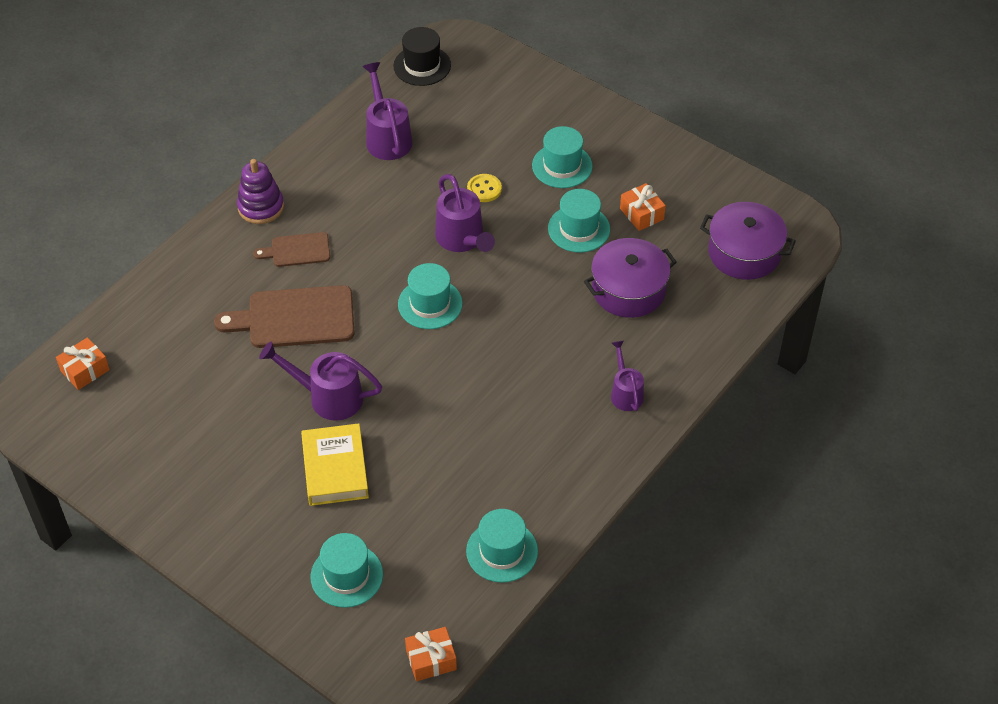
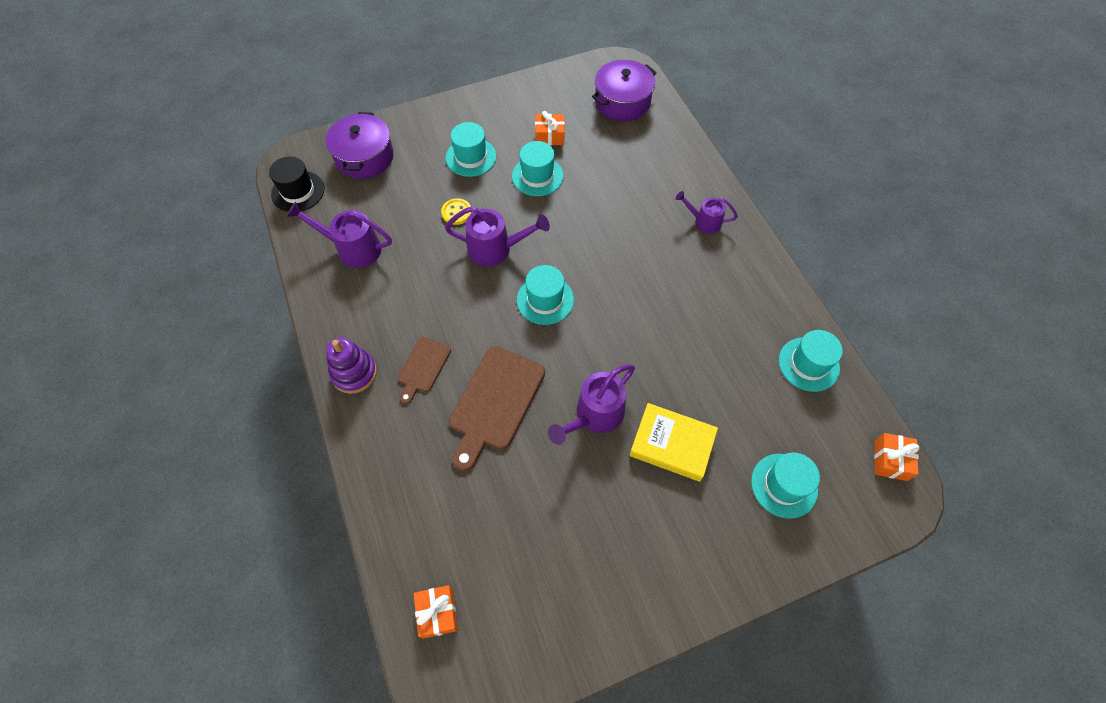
camera: 60 degrees left, 10 degrees up
(628, 290) = (613, 176): purple pot -> purple pot (364, 157)

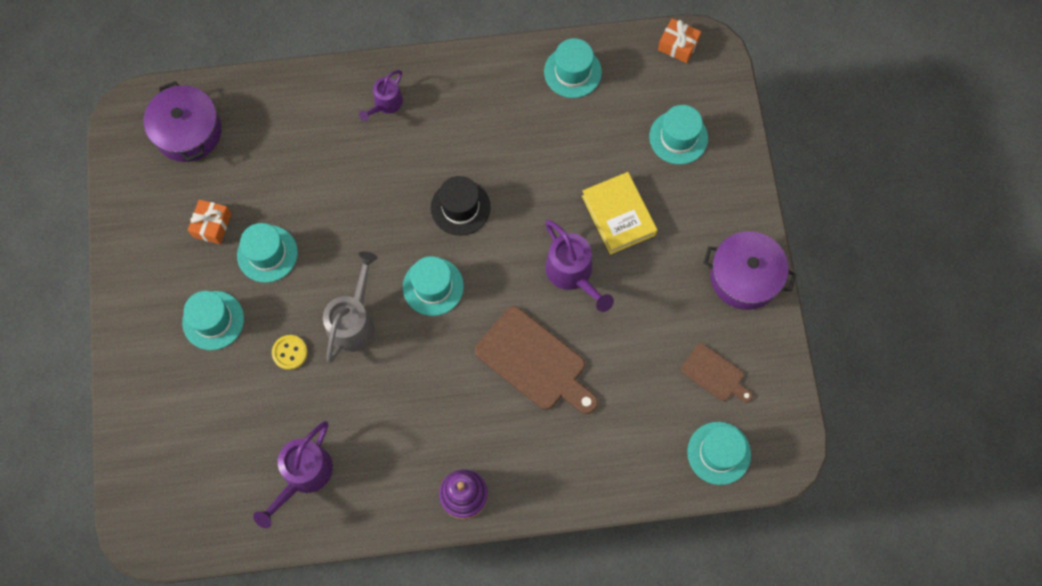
camera: 75 degrees left, 10 degrees up
(298, 191) = (196, 530): black hat -> black hat (460, 207)
(364, 157) = (169, 444): purple pot -> purple pot (744, 277)
(423, 367) = (476, 424): brown cutting board -> brown cutting board (715, 374)
(437, 613) = (719, 453): orange gift -> turquoise hat
(496, 249) = (354, 320): purple watering can -> grey watering can
(672, 444) = (618, 215): yellow book -> yellow book turned 60 degrees counterclockwise

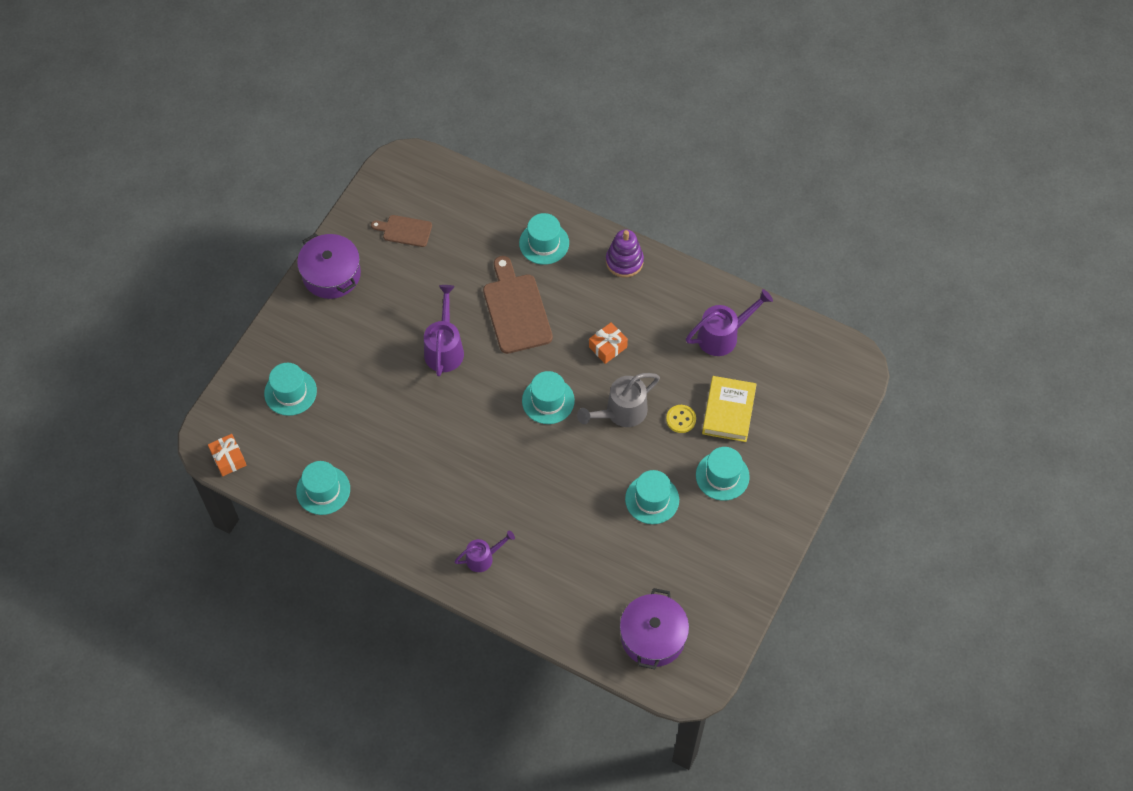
camera: 145 degrees left, 10 degrees down
(212, 225) = (680, 547): orange gift -> orange gift (608, 347)
(460, 207) = (486, 443): black hat -> none
(618, 215) = (380, 366): yellow book -> yellow book (728, 411)
(715, 374) = (405, 231): brown cutting board -> brown cutting board turned 60 degrees counterclockwise
(719, 453) = (443, 187): turquoise hat -> turquoise hat (544, 243)

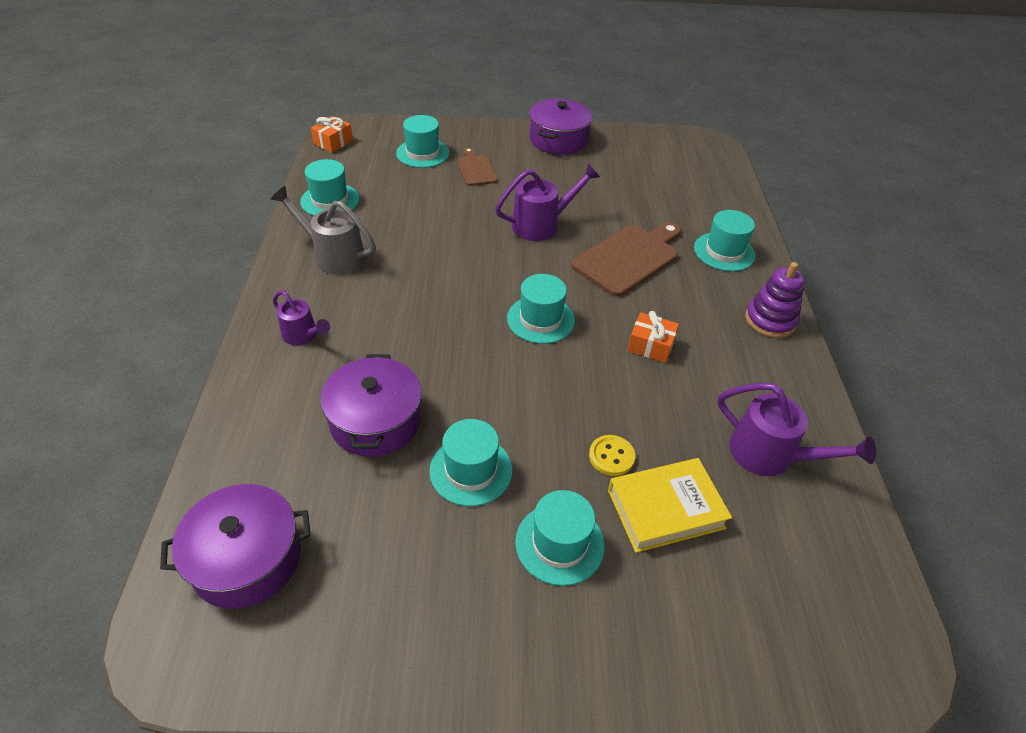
camera: 60 degrees right, 15 degrees down
(405, 231) = (642, 163): brown cutting board -> brown cutting board (476, 169)
(586, 538) = (375, 421): none -> purple pot
(620, 412) = (574, 389): grey watering can -> grey watering can (333, 255)

